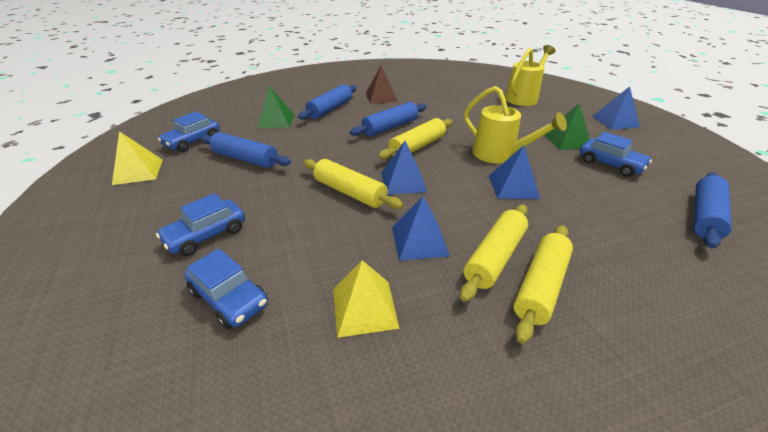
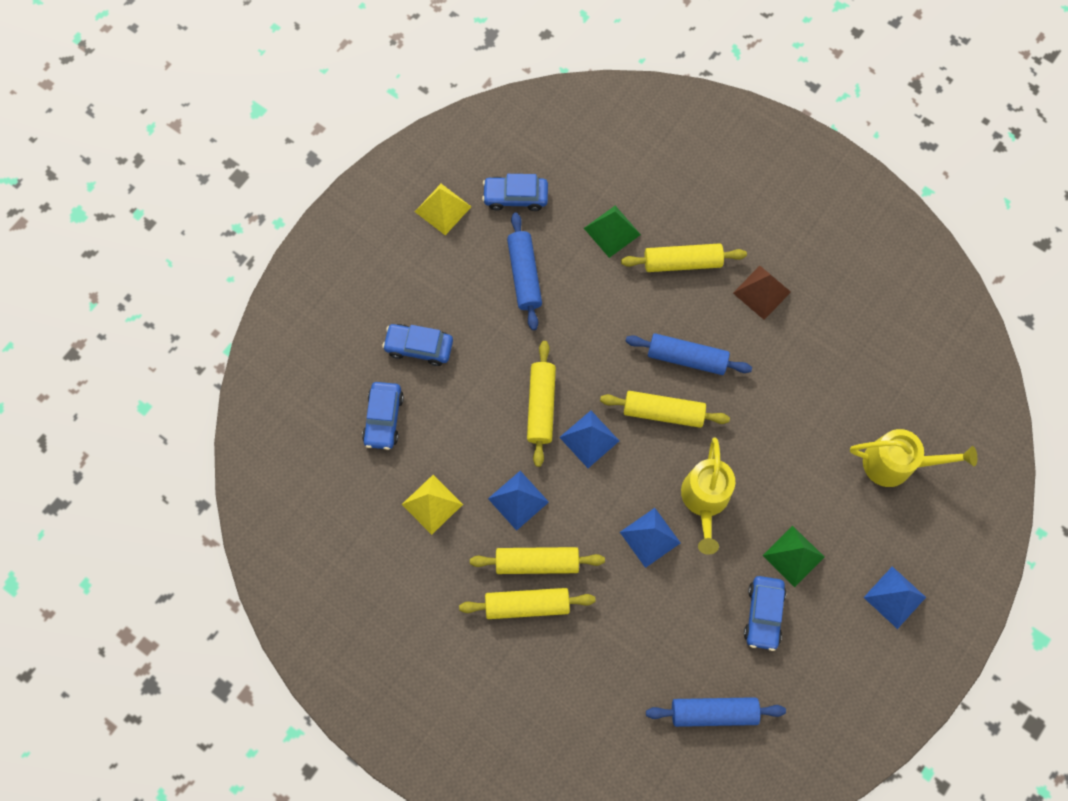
camera: 55 degrees right, 35 degrees up
(330, 109) = (682, 262): blue rolling pin -> yellow rolling pin

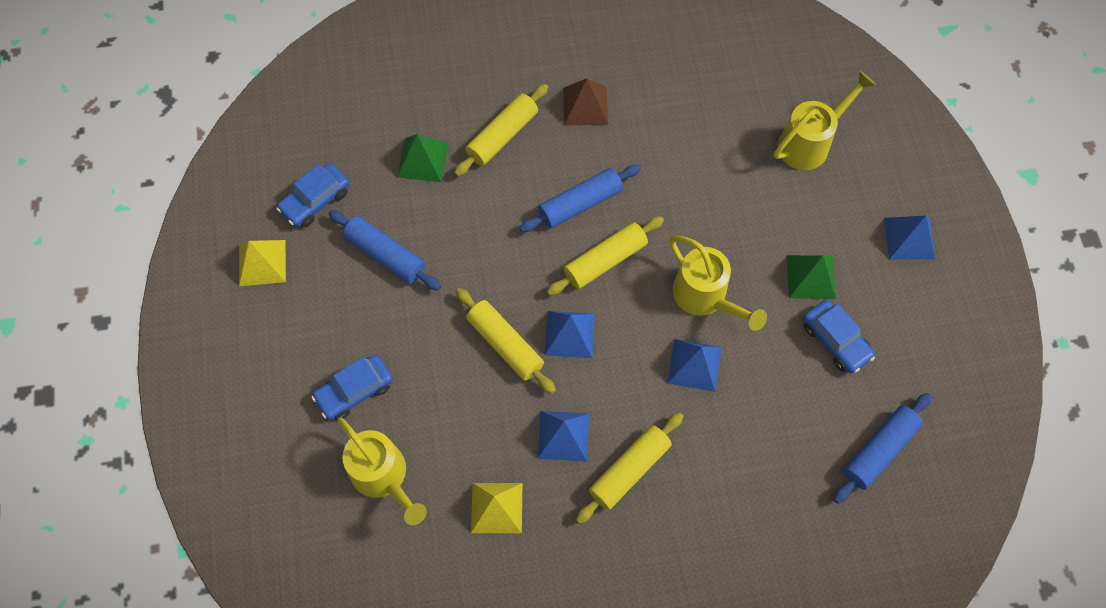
camera: 45 degrees left, 5 degrees down
(383, 418) = (383, 477): blue car -> yellow watering can
(527, 605) = (656, 512): yellow rolling pin -> none

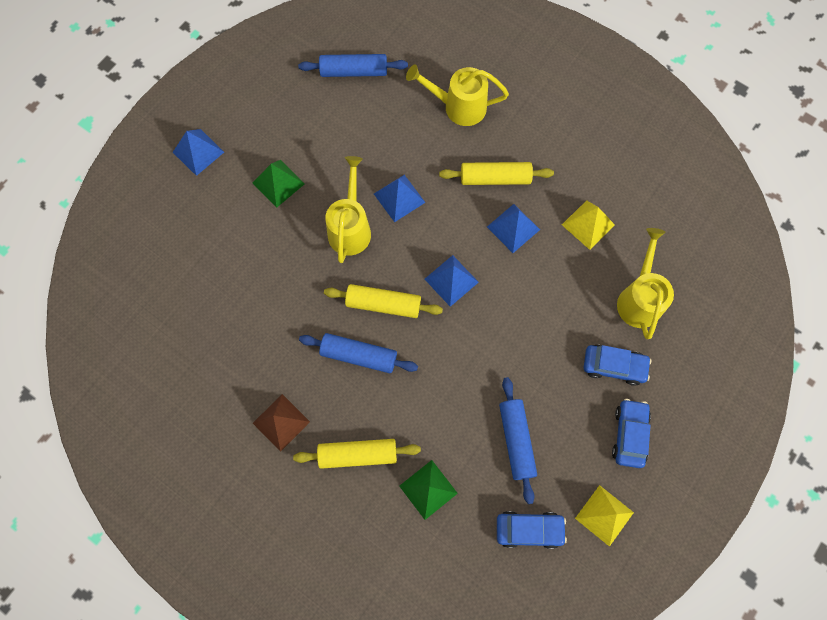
camera: 135 degrees left, 5 degrees up
(505, 344) = (495, 310): yellow rolling pin -> none
(809, 142) = (178, 258): yellow watering can -> yellow watering can (458, 106)
(835, 340) = (308, 139): blue car -> blue car (629, 435)

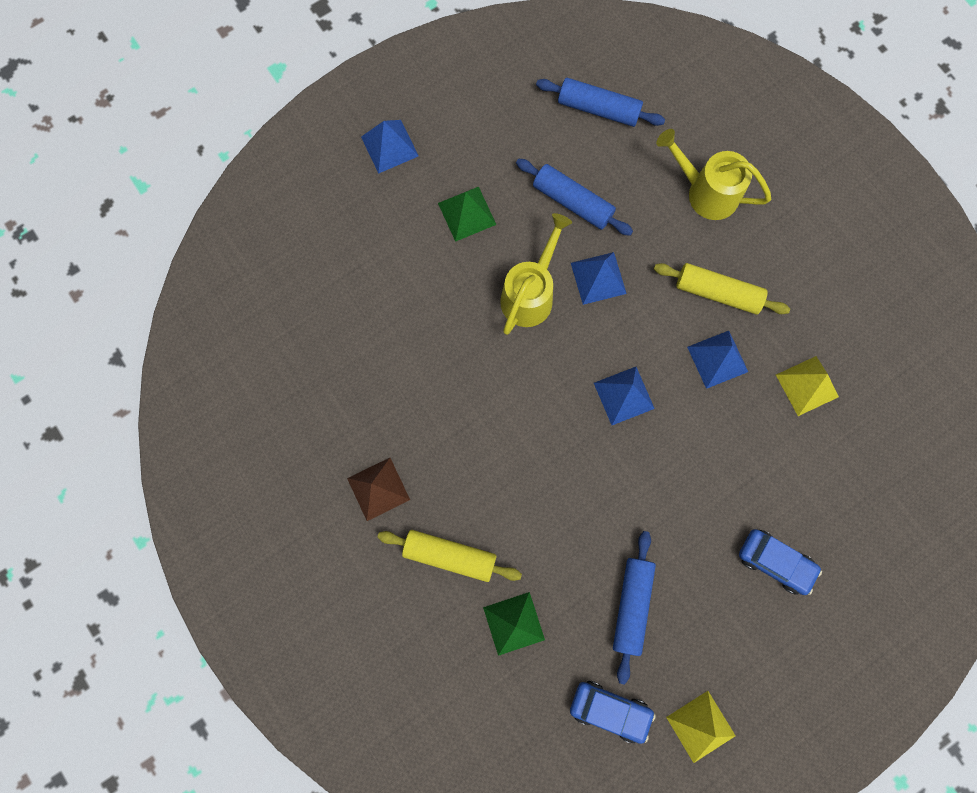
camera: 20 degrees right, 5 degrees up
(358, 356) = (489, 445): blue rolling pin -> blue rolling pin (572, 202)
(383, 304) = (537, 396): yellow rolling pin -> none
(629, 435) = (763, 646): blue car -> none
(639, 298) = (834, 494): yellow watering can -> none

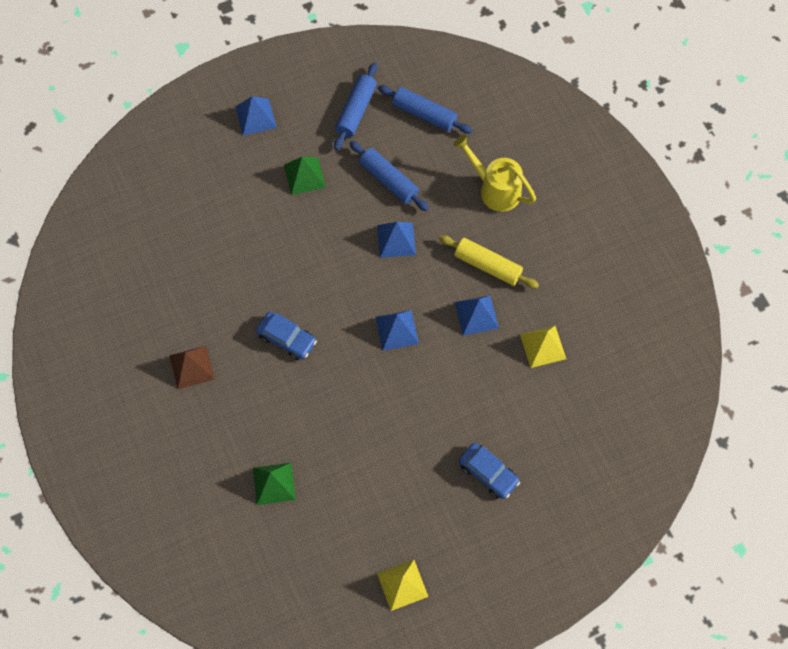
camera: 10 degrees right, 10 degrees down
(449, 556) = (235, 425): yellow rolling pin -> none
(530, 294) = (341, 243): yellow watering can -> none
(610, 710) = (334, 560): blue car -> blue car (287, 339)
(632, 606) = (368, 486): blue rolling pin -> blue rolling pin (356, 111)

